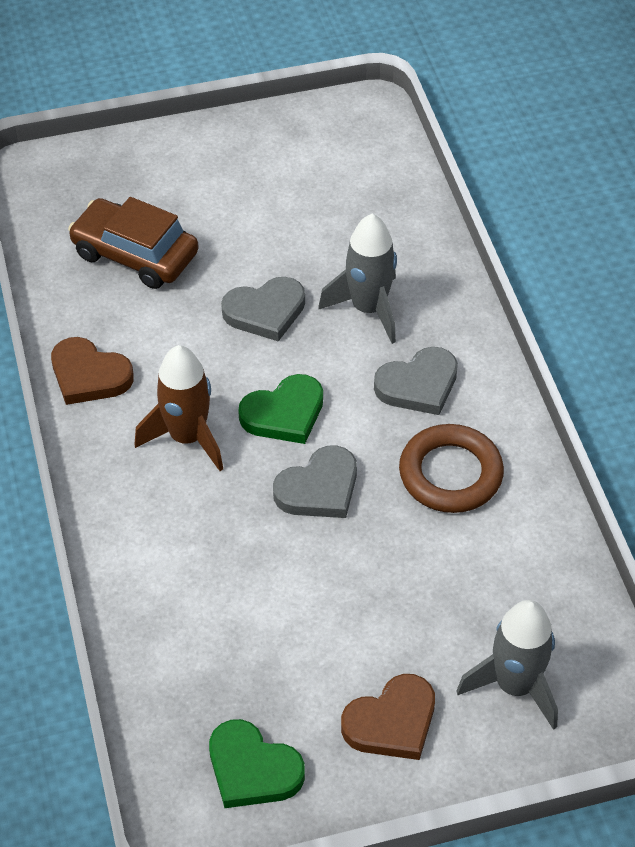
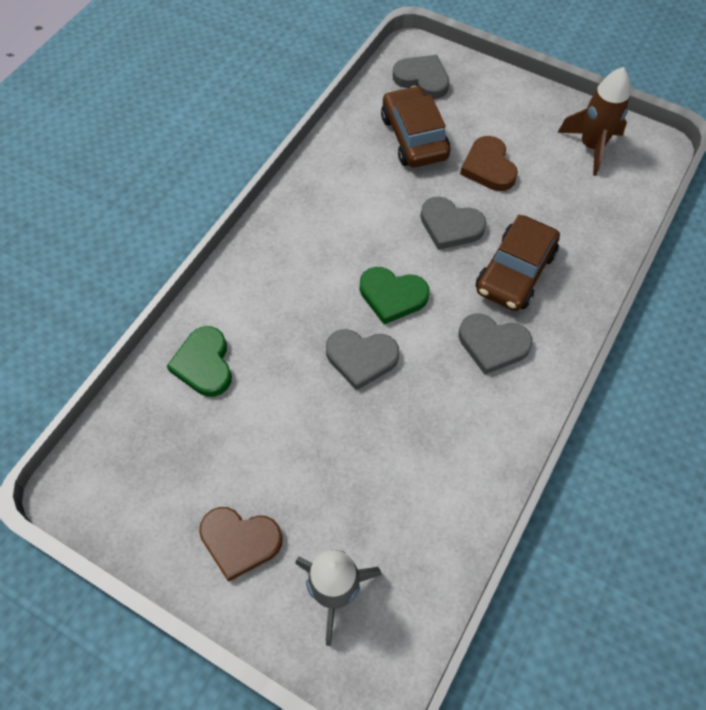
camera: 45 degrees right, 10 degrees up
(77, 192) = (422, 79): none -> grey heart
(89, 375) = (312, 188): brown heart -> brown heart (488, 167)
(187, 437) = (323, 266): brown rocket -> brown rocket (591, 147)
(252, 769) = (138, 493): green heart -> green heart (204, 364)
(368, 309) = (515, 272): grey rocket -> brown car
(450, 474) = (449, 418): brown ring -> none

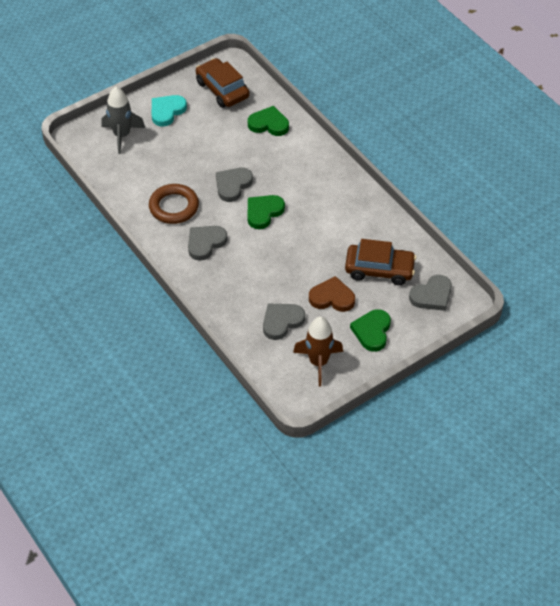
camera: 115 degrees right, 10 degrees down
(240, 542) = (167, 111): brown heart -> turquoise heart
(450, 226) = (297, 258): grey heart -> grey heart (281, 322)
(450, 421) = (174, 207): none -> brown ring
(511, 114) = (372, 331): none -> green heart
(515, 272) = (245, 274): brown car -> brown car (222, 89)

